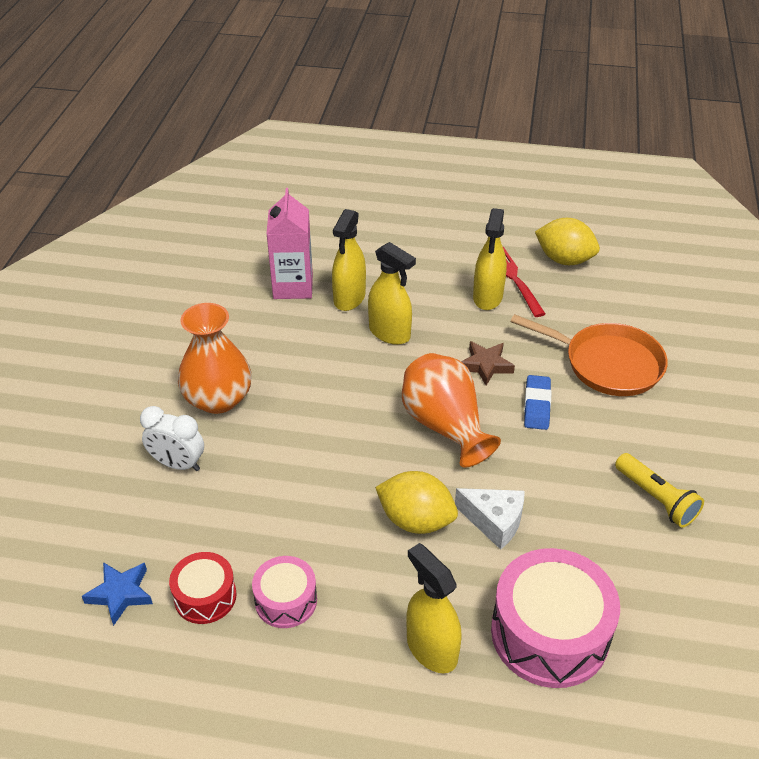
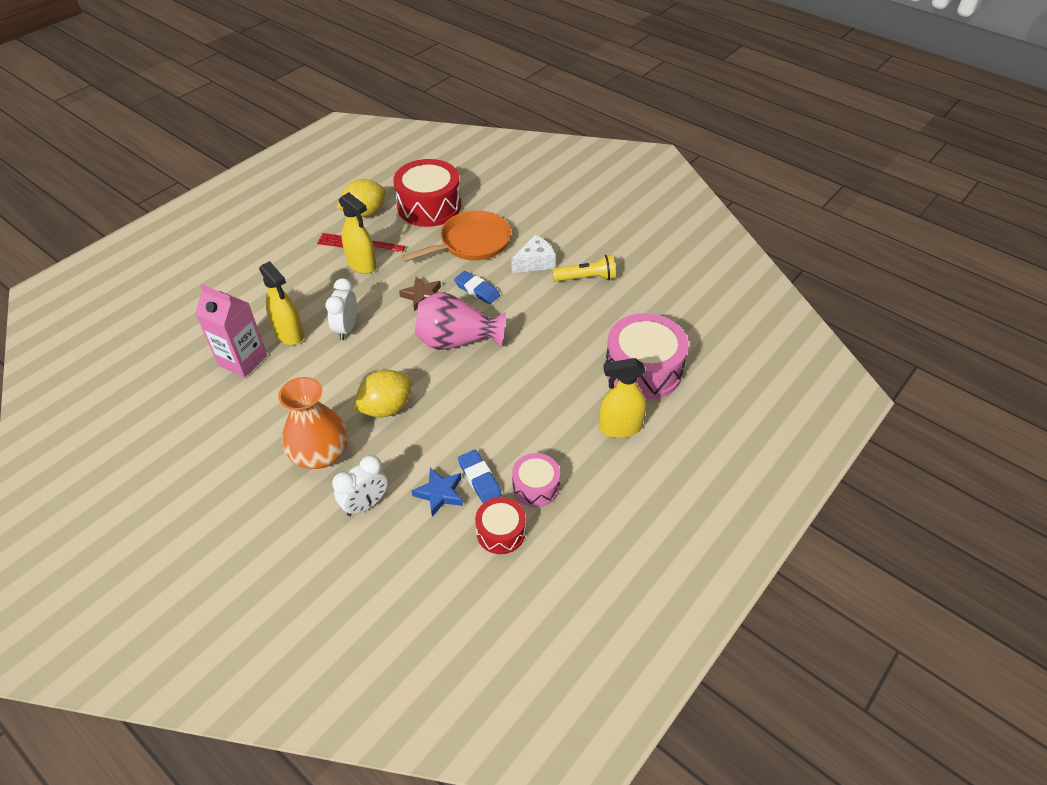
camera: 60 degrees left, 5 degrees up
(120, 594) = (462, 585): blue star -> blue star (439, 494)
(265, 542) = (479, 479): none -> blue eraser
(389, 333) = (346, 328): yellow spray bottle -> white clock
(416, 520) = (521, 391): yellow lemon -> yellow lemon (386, 408)
(445, 426) = (456, 341): orange vase -> pink vase
(494, 522) = (550, 355): white cheese -> white cheese (535, 262)
(628, 301) = (429, 206): none -> red drum

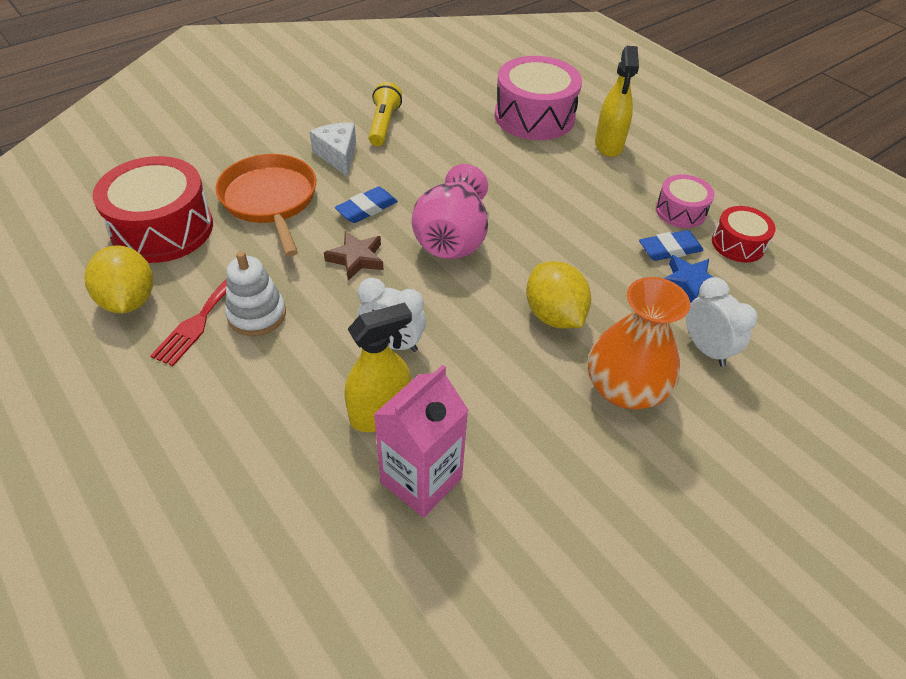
camera: 80 degrees left, 0 degrees up
(362, 264) = (257, 314): yellow spray bottle -> white stacking toy

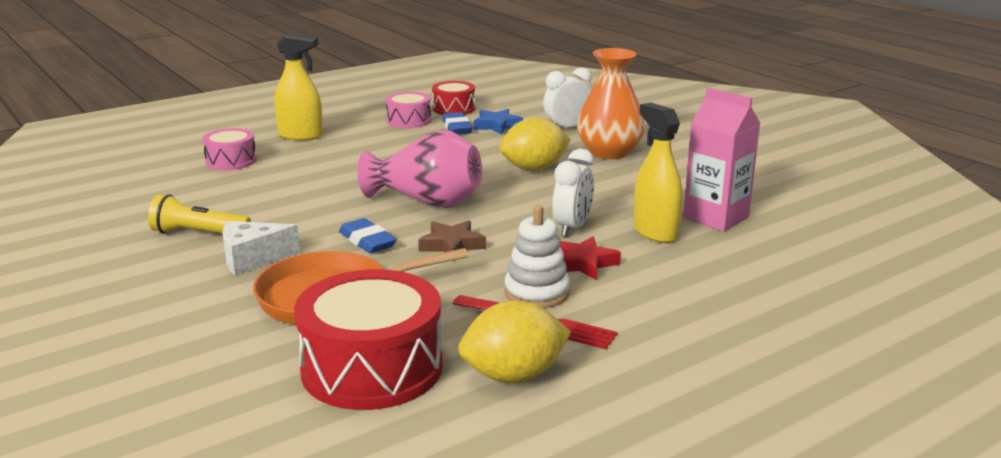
camera: 85 degrees left, 25 degrees down
(310, 349) = (583, 263): none -> red star
(534, 116) = (231, 161): pink drum -> pink drum, size x0.54

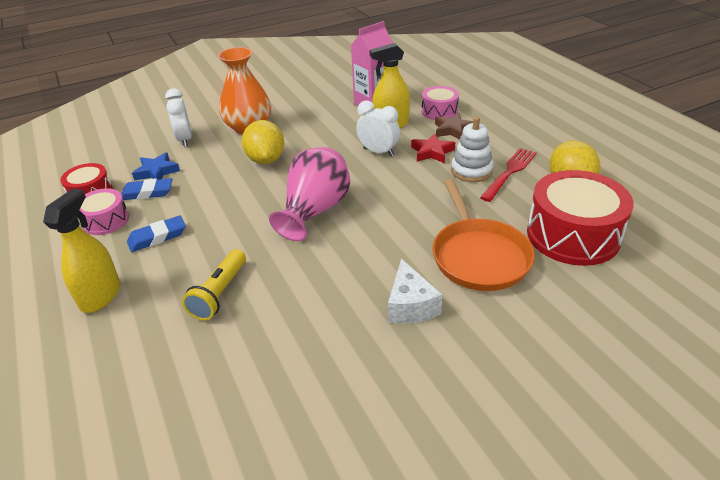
camera: 80 degrees left, 15 degrees up
(199, 234) = (349, 350): yellow flashlight -> yellow flashlight (220, 293)
(231, 161) = (151, 348): pink drum -> pink drum (439, 111)
(367, 241) = (384, 241): blue eraser -> blue eraser (157, 237)
(452, 245) = (398, 201): brown star -> brown star (453, 130)

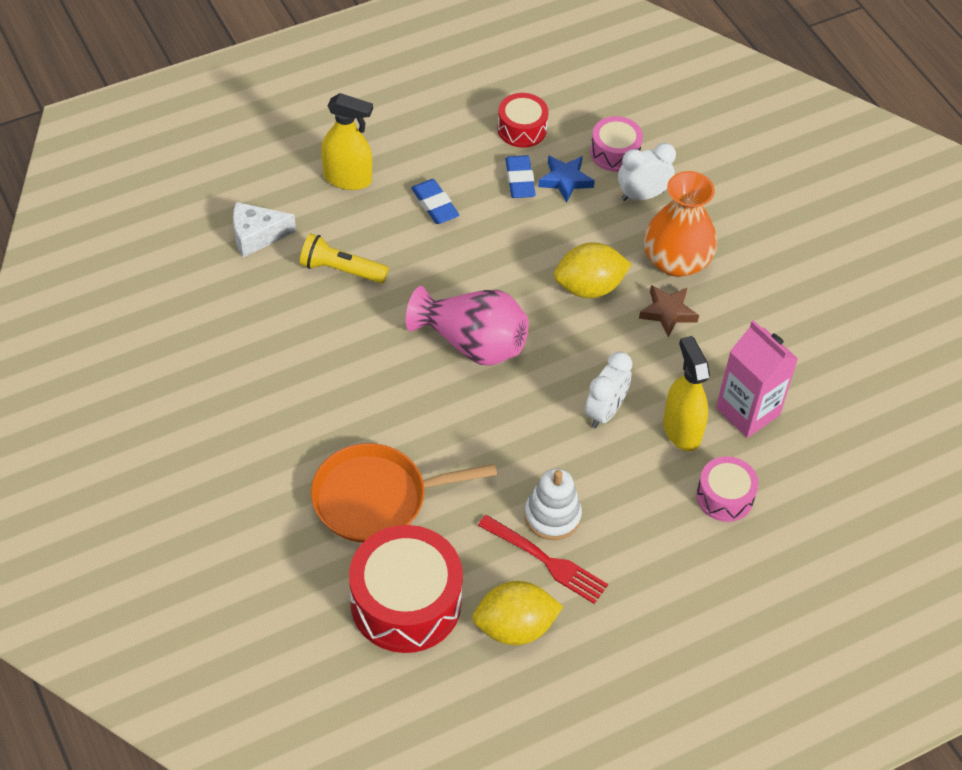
camera: 85 degrees right, 15 degrees up
(106, 221) = (468, 154): pink drum -> pink drum (615, 153)
(410, 305) = (306, 427): white cheese -> white cheese (256, 236)
(432, 152) = (602, 475): red star -> none
(453, 130) = (665, 508): brown star -> brown star (668, 312)

